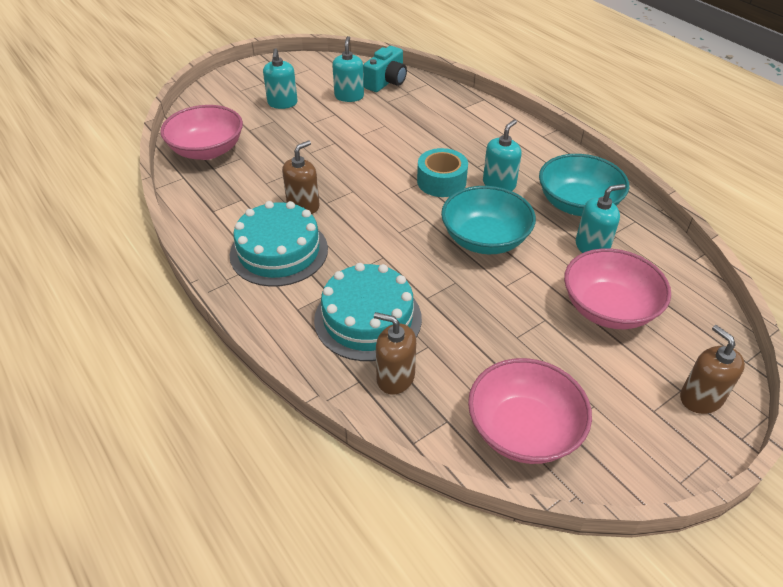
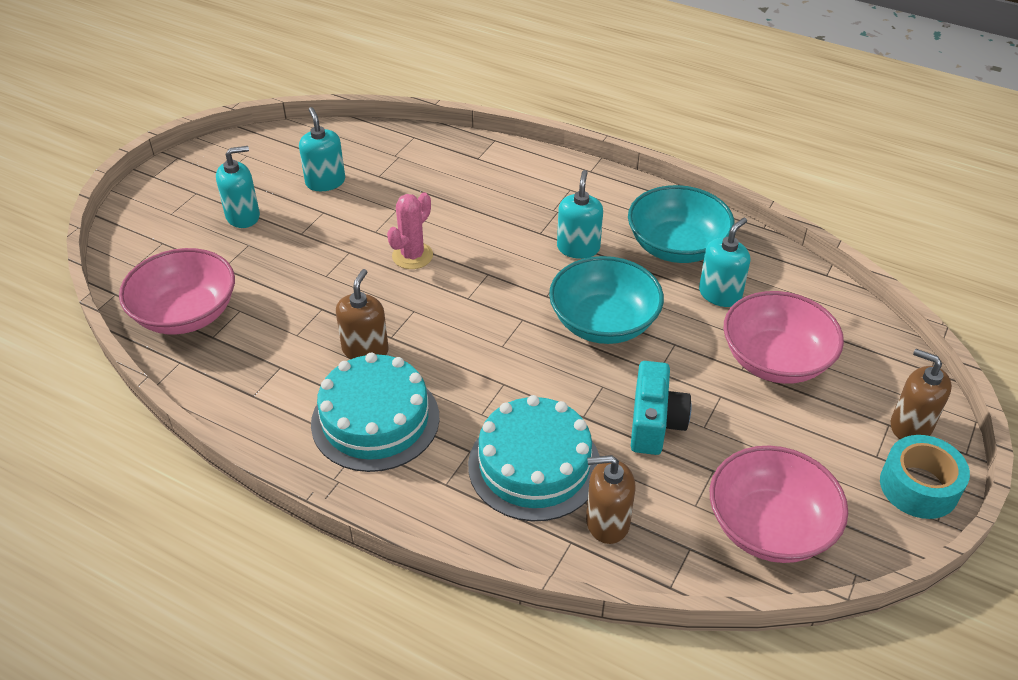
camera: 25 degrees left, 0 degrees up
(282, 103) = (243, 216): turquoise soap dispenser -> turquoise soap dispenser turned 90 degrees counterclockwise
(375, 156) = (412, 256): none -> pink cactus
(386, 82) = (360, 148): turquoise camera -> turquoise camera (655, 423)
(441, 181) = (511, 265): turquoise tape -> turquoise tape (918, 486)

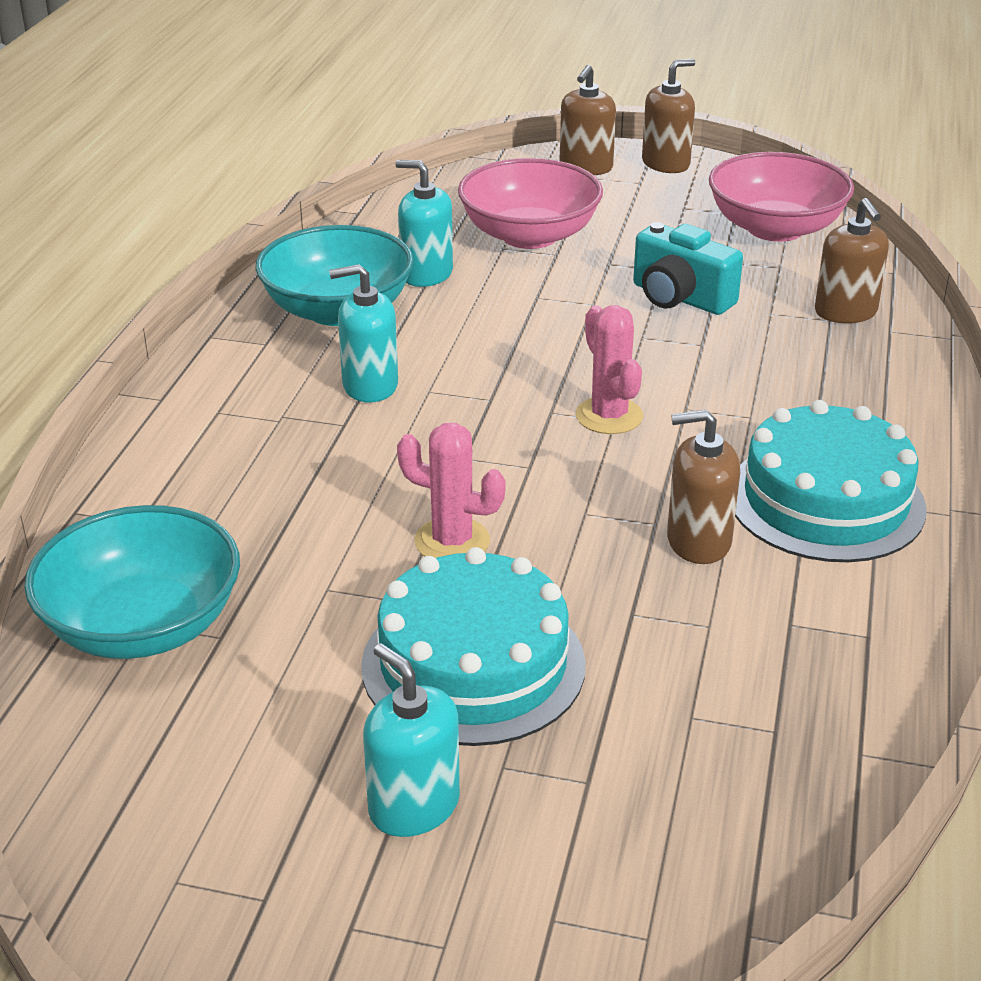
camera: 105 degrees left, 10 degrees down
(186, 314) = (742, 789): pink bowl -> none
(325, 182) = (259, 709): turquoise soap dispenser -> none
(507, 344) = (609, 416): none -> pink cactus
(534, 465) = (804, 366): turquoise cake -> turquoise cake (473, 664)
(603, 323) = (524, 348): turquoise bowl -> turquoise bowl (143, 626)
(655, 423) = (680, 298): turquoise camera -> turquoise camera turned 135 degrees counterclockwise
(918, 486) = (666, 164): turquoise tape -> brown soap dispenser

